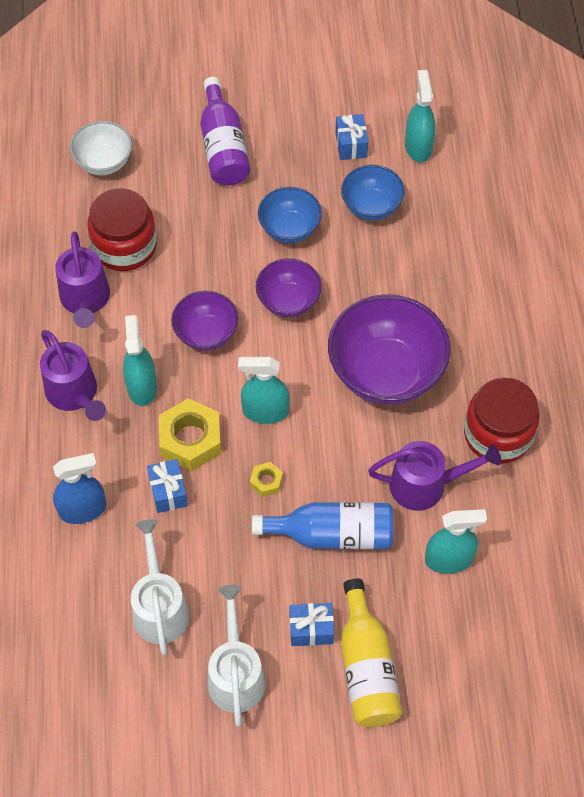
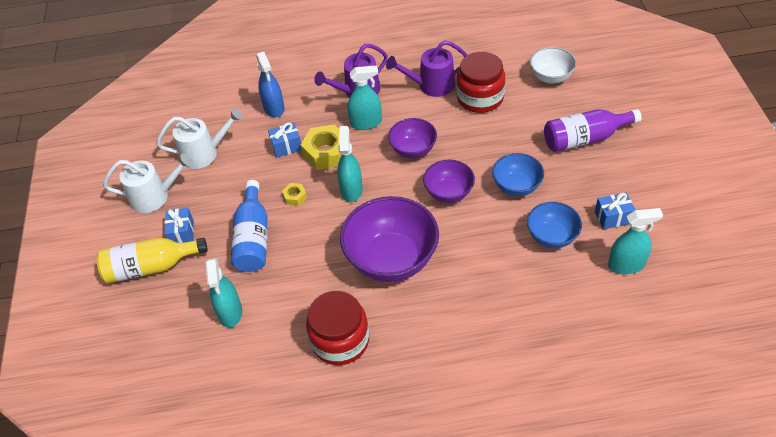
camera: 90 degrees right, 10 degrees down
(426, 485) = (293, 293): purple watering can -> none

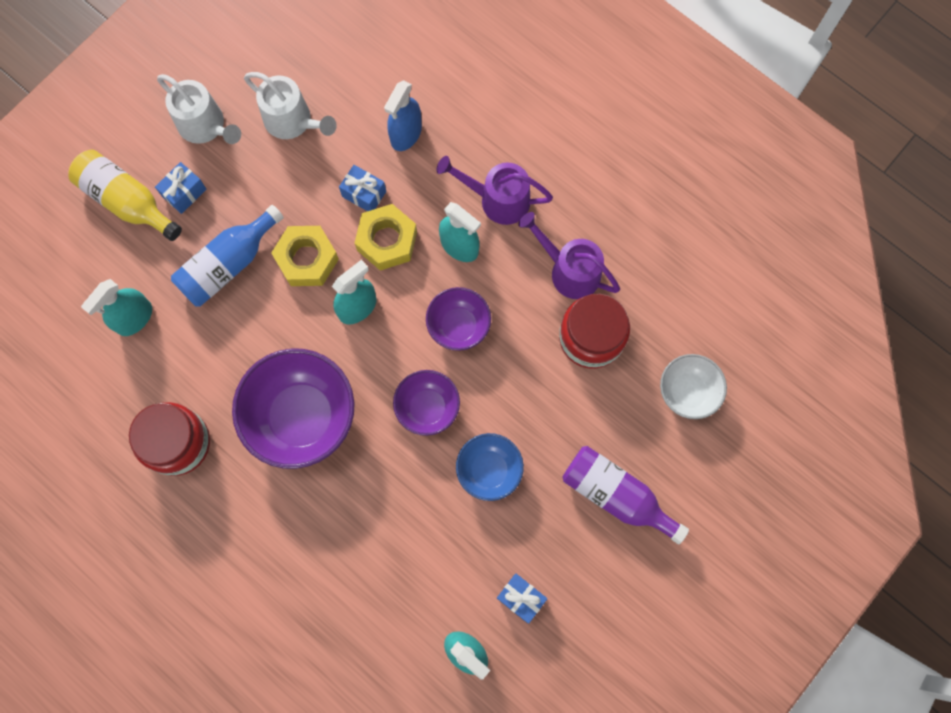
camera: 45 degrees right, 25 degrees up
(295, 197) = (307, 259): yellow nut -> yellow nut, size x2.06
(552, 237) = (447, 552): blue bowl -> none

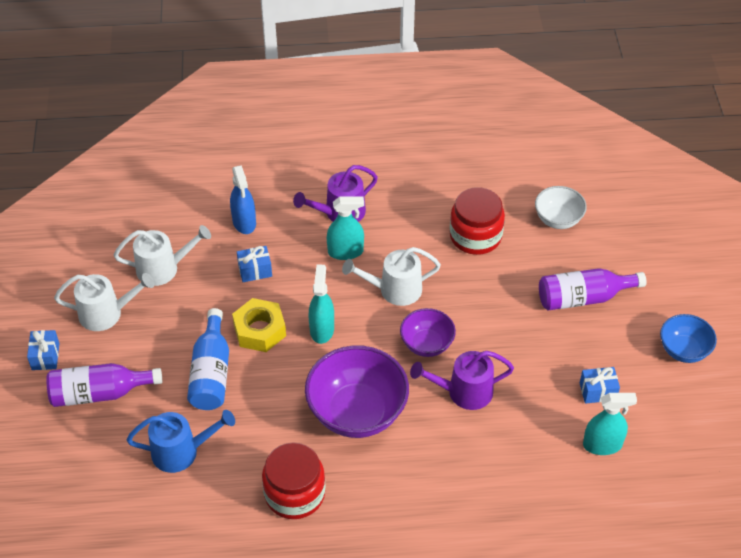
camera: 45 degrees left, 25 degrees down
(127, 201) = (100, 393): yellow bottle -> purple bottle
(134, 318) = (182, 451): turquoise spray bottle -> blue watering can
(184, 193) = (134, 358): blue gift -> blue gift (45, 356)
(387, 241) = (298, 282): yellow nut -> none
(458, 326) = (394, 290): purple bowl -> white watering can
(489, 470) = (500, 345): blue bowl -> blue bowl (683, 350)
(569, 270) = (423, 215): purple watering can -> purple watering can (463, 392)

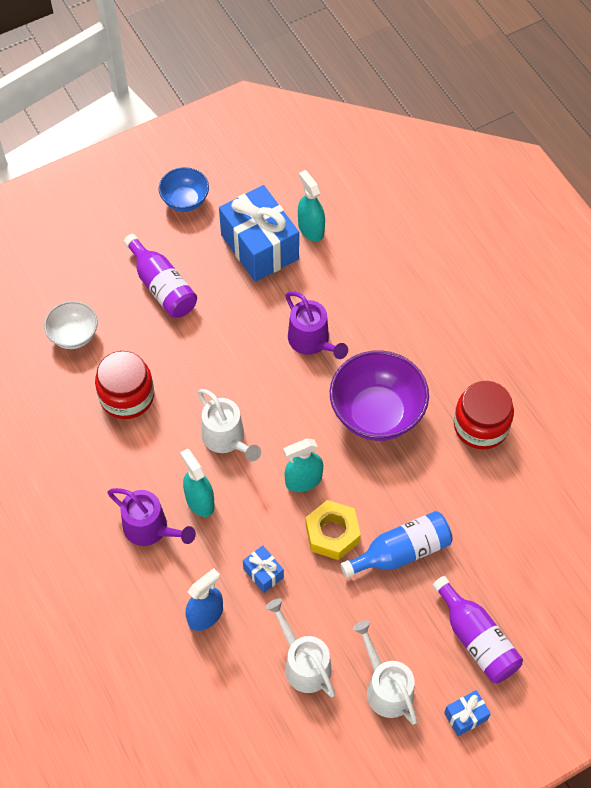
camera: 115 degrees left, 10 degrees up
(182, 451) = (493, 534): blue watering can -> none
(427, 344) = (276, 388): purple bowl -> none
(597, 391) = (259, 247): blue gift -> blue gift, size x2.28

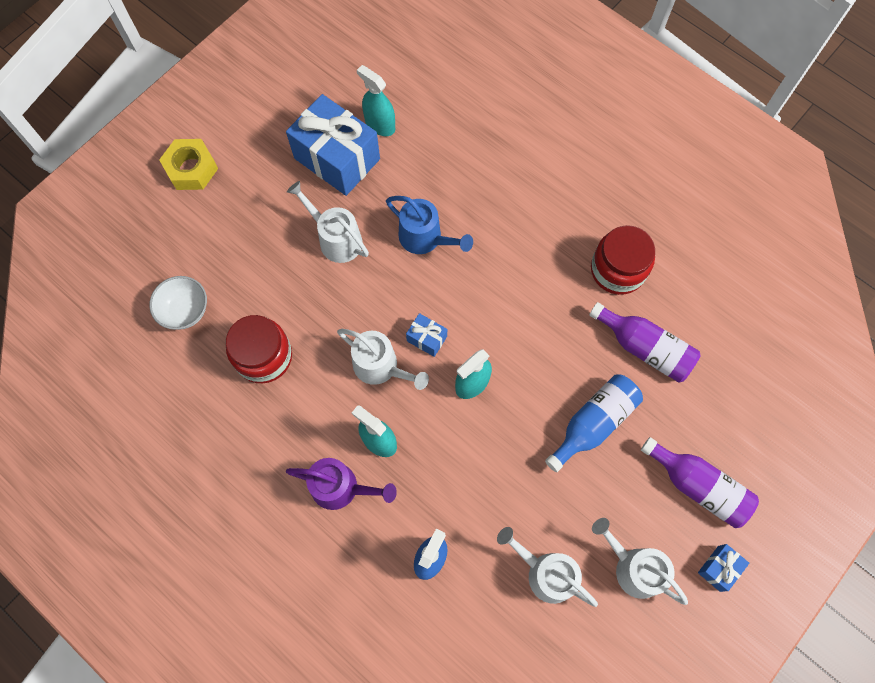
camera: 20 degrees left, 10 degrees up
(162, 286) = (255, 230): purple bottle -> purple bottle (644, 348)
(185, 200) = (244, 134): blue bowl -> none
(230, 316) = (335, 238): none -> white watering can
(263, 573) = (470, 494): blue gift -> blue gift (426, 338)
(312, 342) = (425, 238): purple watering can -> blue watering can
(332, 533) = (521, 428): yellow nut -> yellow nut (191, 169)
(377, 413) = (515, 290): purple bowl -> none

